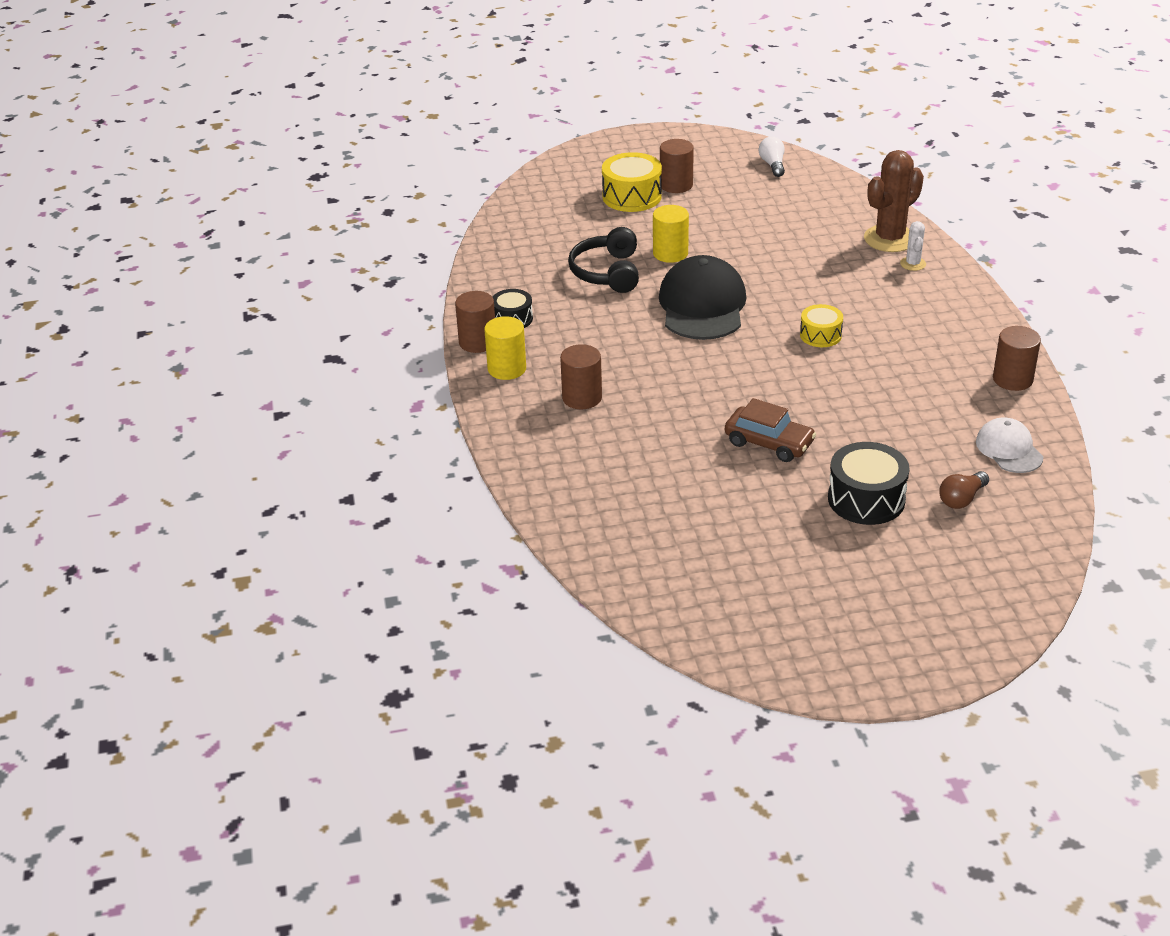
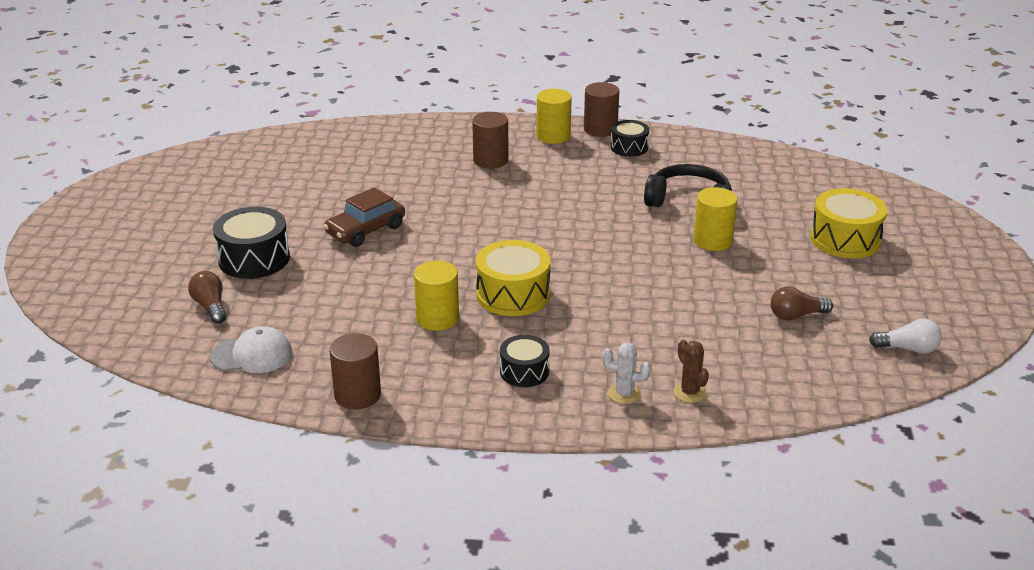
camera: 105 degrees right, 5 degrees down
(676, 185) = (867, 271): brown cylinder -> none
(702, 305) = (603, 240): black cap -> none
(760, 208) = (796, 315): none -> brown light bulb
(820, 335) = (513, 294): yellow drum -> yellow drum, size x1.63
(883, 365) = (437, 318): none -> yellow cylinder
(890, 239) = (690, 392): brown cactus -> brown cactus, size x0.48
(921, 310) = (524, 371): none -> black drum

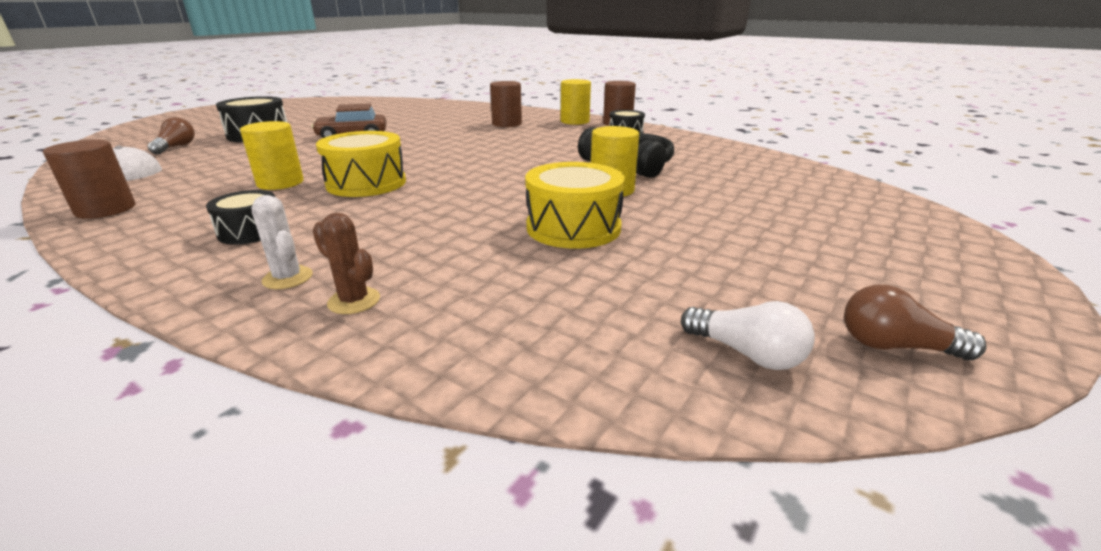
camera: 30 degrees right, 5 degrees down
(690, 392) = (354, 301): brown cactus -> brown cactus turned 60 degrees counterclockwise
(796, 315) = (616, 266): brown light bulb -> brown light bulb (895, 346)
(845, 239) = (773, 218): yellow drum -> yellow drum (573, 227)

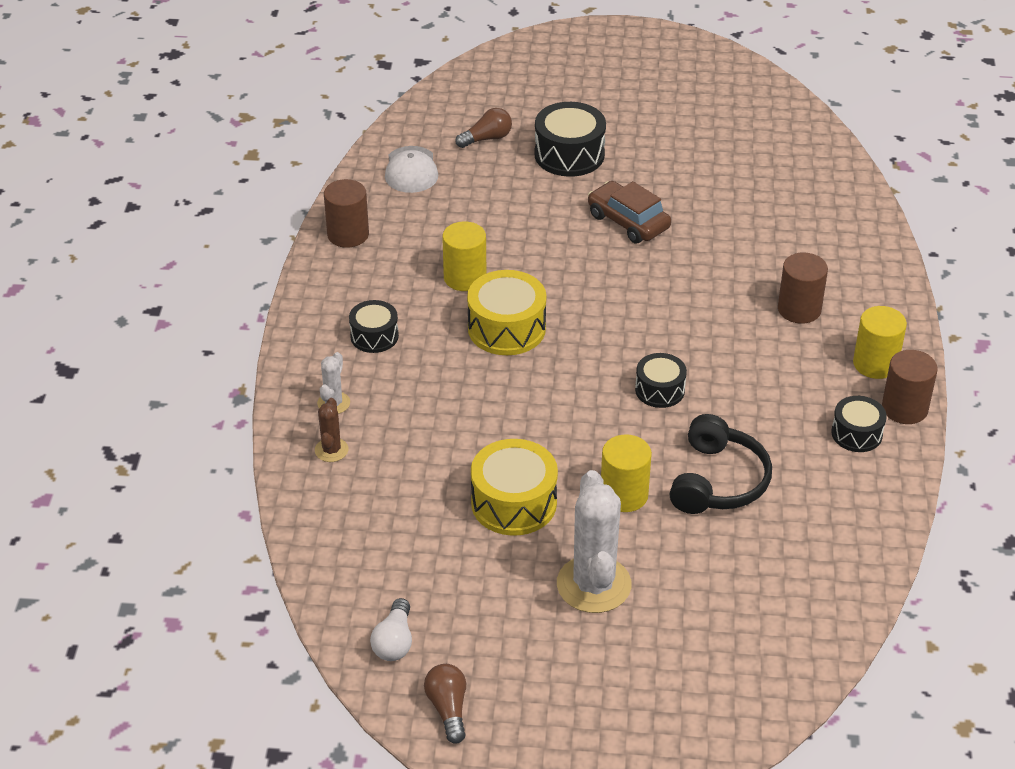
camera: 60 degrees right, 15 degrees up
(518, 160) = (660, 390): none -> black drum
(711, 222) = (593, 585): none -> white cactus

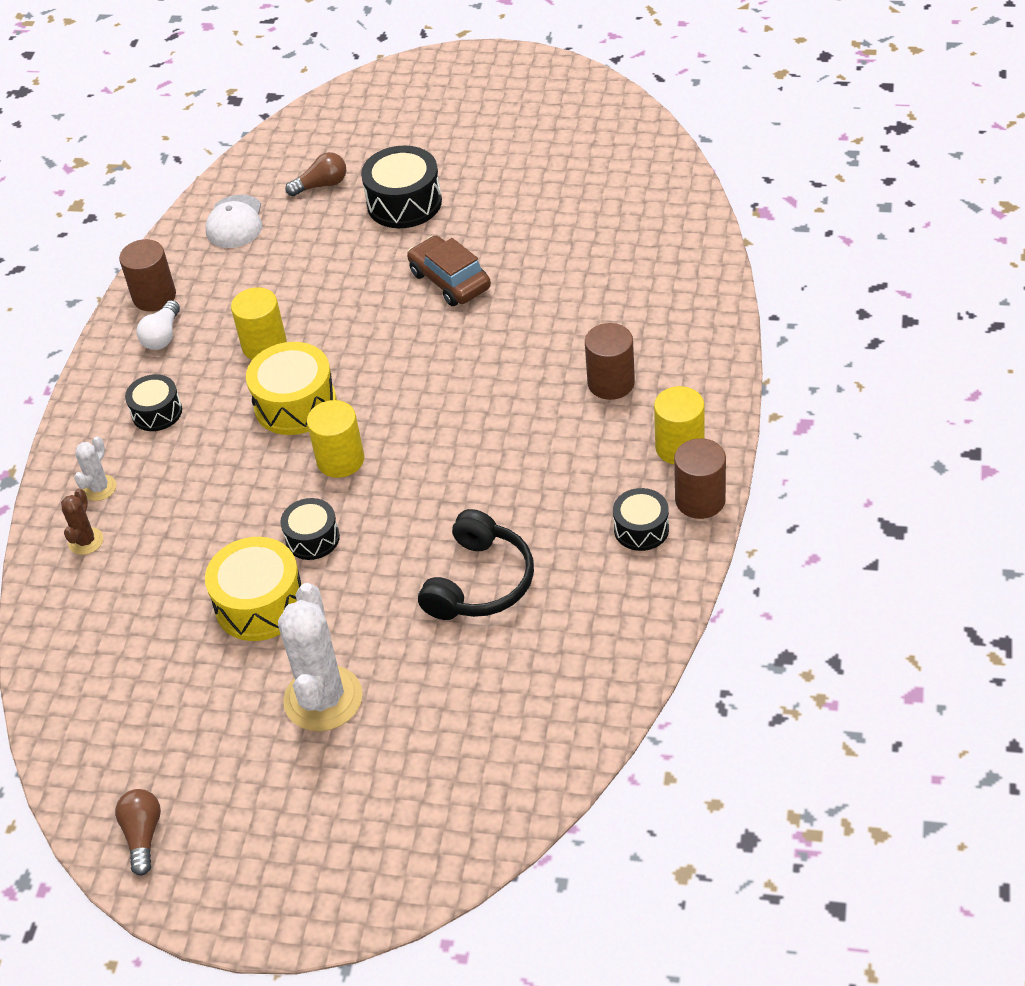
camera: 10 degrees right, 5 degrees up
(394, 642) = (104, 758): white light bulb -> white light bulb (162, 336)
(624, 495) = (377, 596): yellow cylinder -> yellow cylinder (340, 460)
(660, 390) = (441, 476): black drum -> black drum (312, 538)

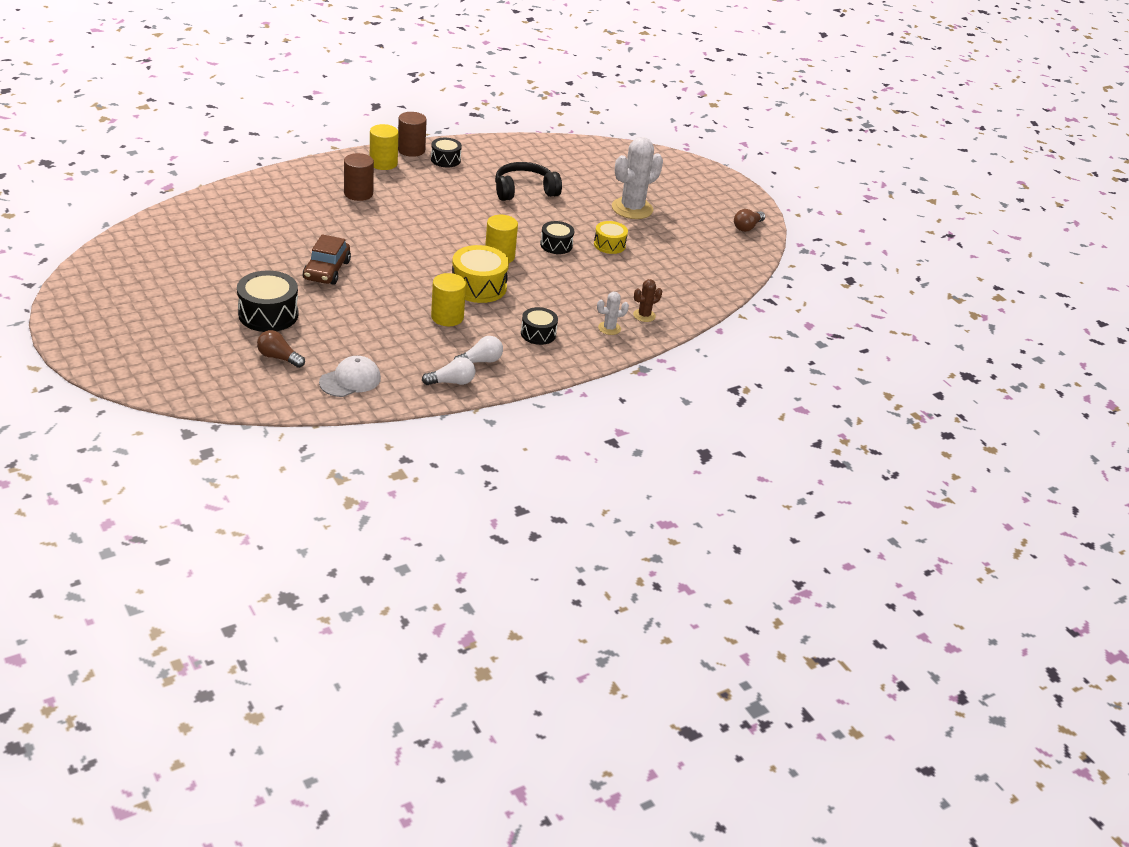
camera: 140 degrees left, 10 degrees down
(154, 296) = (451, 382): brown cylinder -> white light bulb
(260, 604) = (609, 245): yellow drum -> yellow drum, size x0.62

